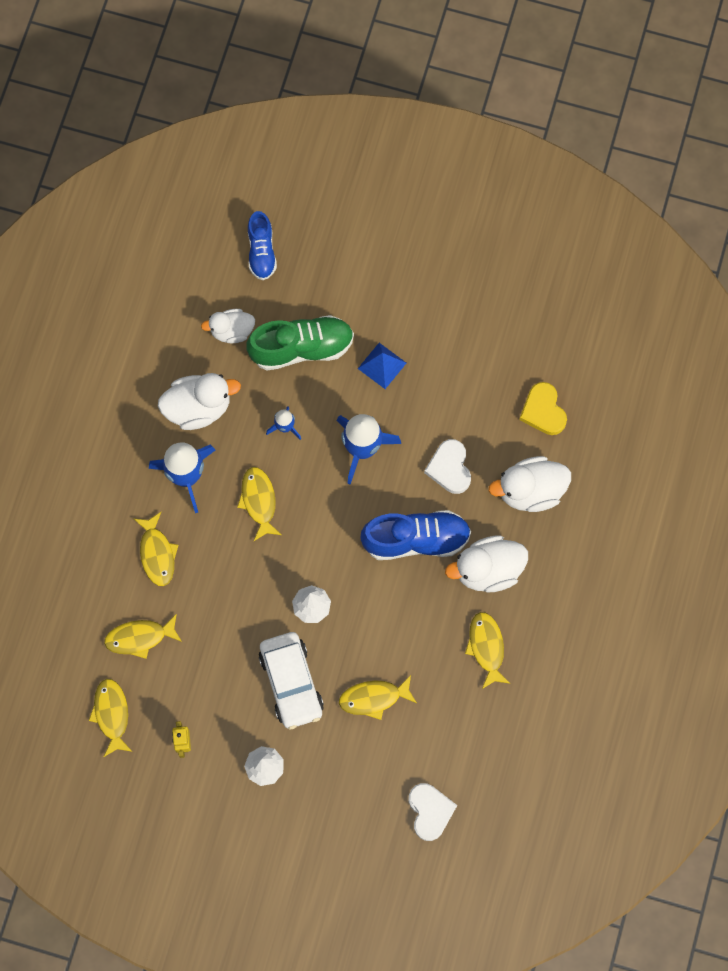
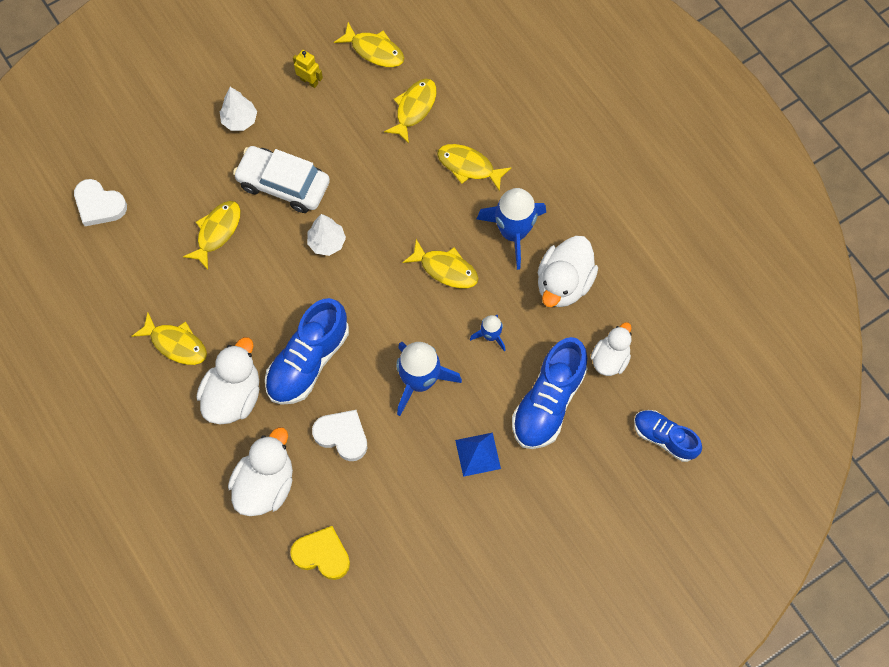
camera: 130 degrees right, 5 degrees down
(301, 348) = (548, 402): green shoe -> blue shoe

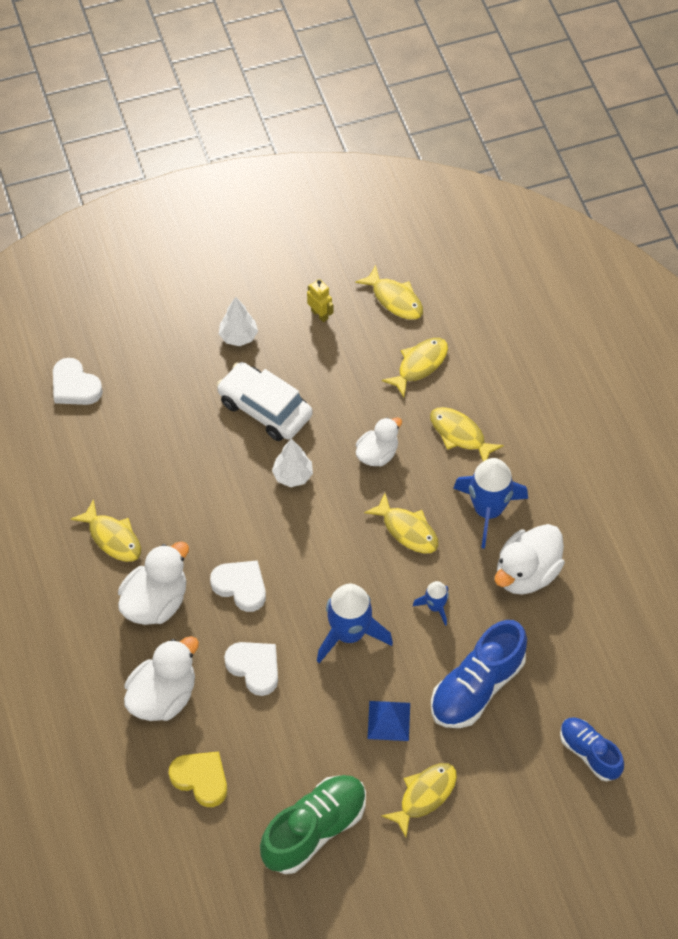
camera: 15 degrees right, 10 degrees down
(217, 232) = (184, 439): yellow fish -> yellow fish (424, 795)
(308, 361) = (240, 586): blue shoe -> white heart
(438, 575) = (314, 830): none -> green shoe
(610, 359) = (554, 660): white duck -> white duck (377, 454)

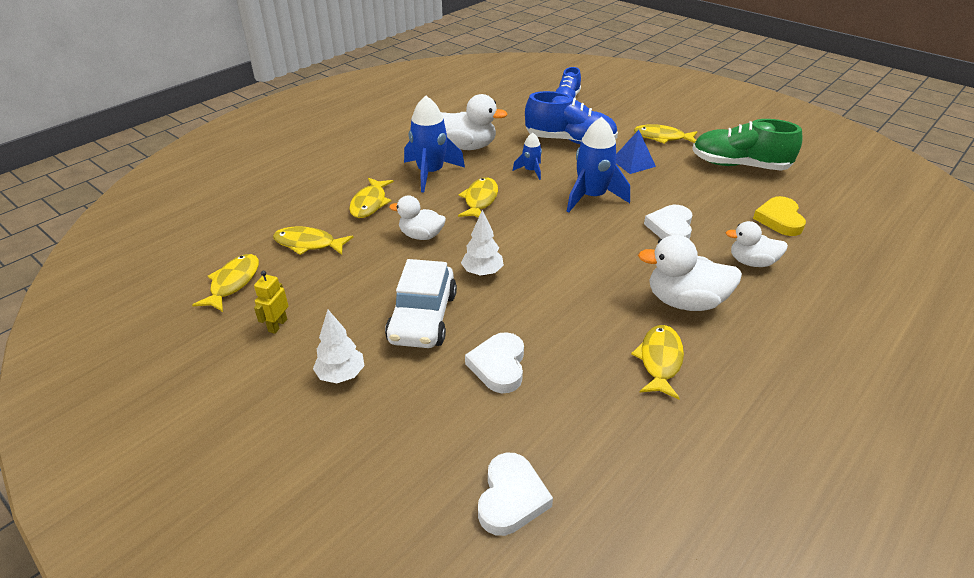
camera: 120 degrees left, 20 degrees down
(163, 696) = (752, 262): white duck -> white duck, size x0.65
(240, 586) = (615, 260): white heart -> white heart (499, 366)

